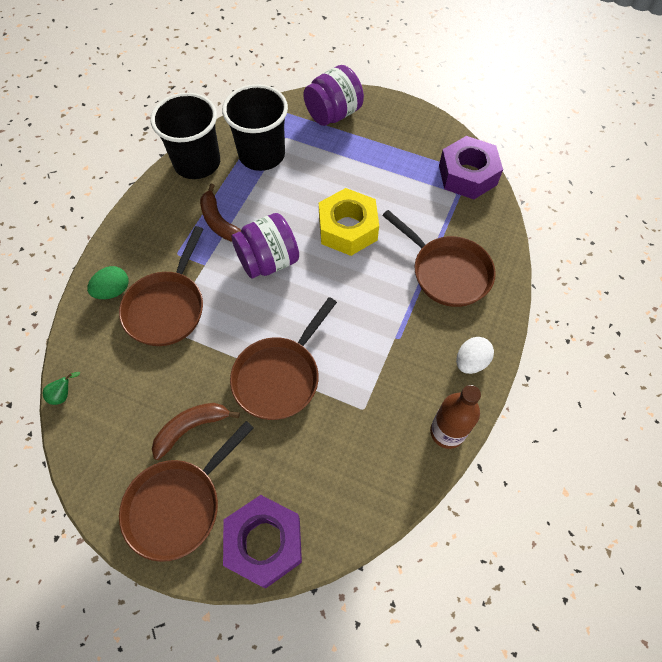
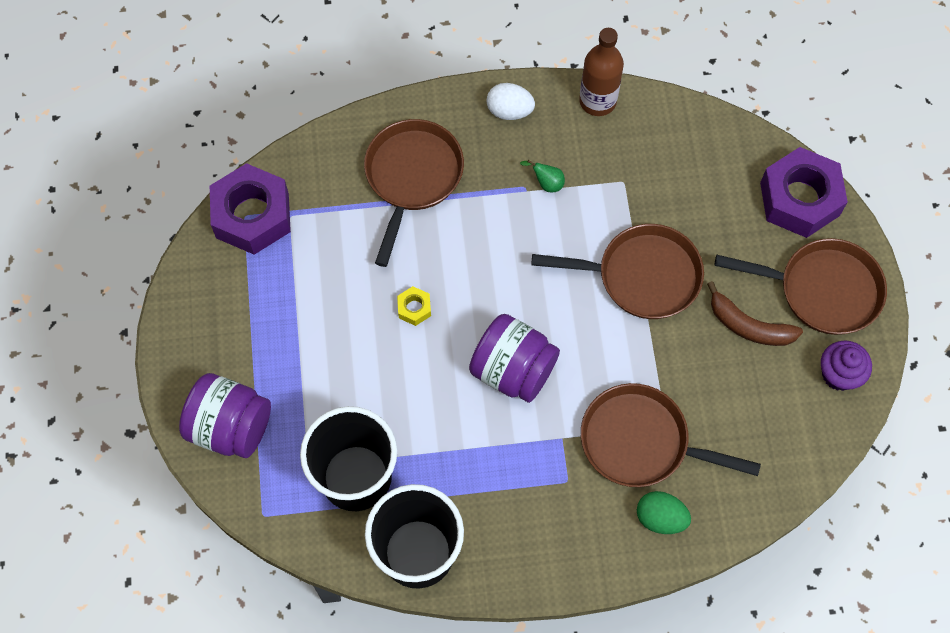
camera: 120 degrees left, 5 degrees up
(64, 394) = (804, 476): green pear -> green pear (546, 183)
(108, 470) = (839, 374): none -> purple cupcake
(167, 307) = (641, 442): brown pan -> brown pan turned 150 degrees counterclockwise
(219, 222) = (493, 461): brown banana -> none
(348, 229) = (414, 308): yellow nut -> yellow nut, size x0.43

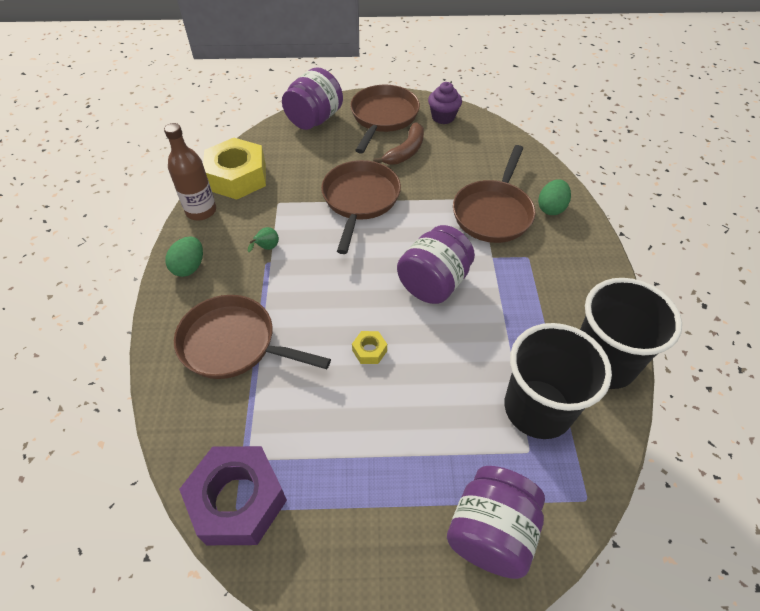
camera: 85 degrees left, 15 degrees down
(509, 111) = (189, 267): white egg -> green egg
(663, 127) = (237, 177): none -> yellow nut
(799, 199) = (314, 119): purple nut -> purple jar

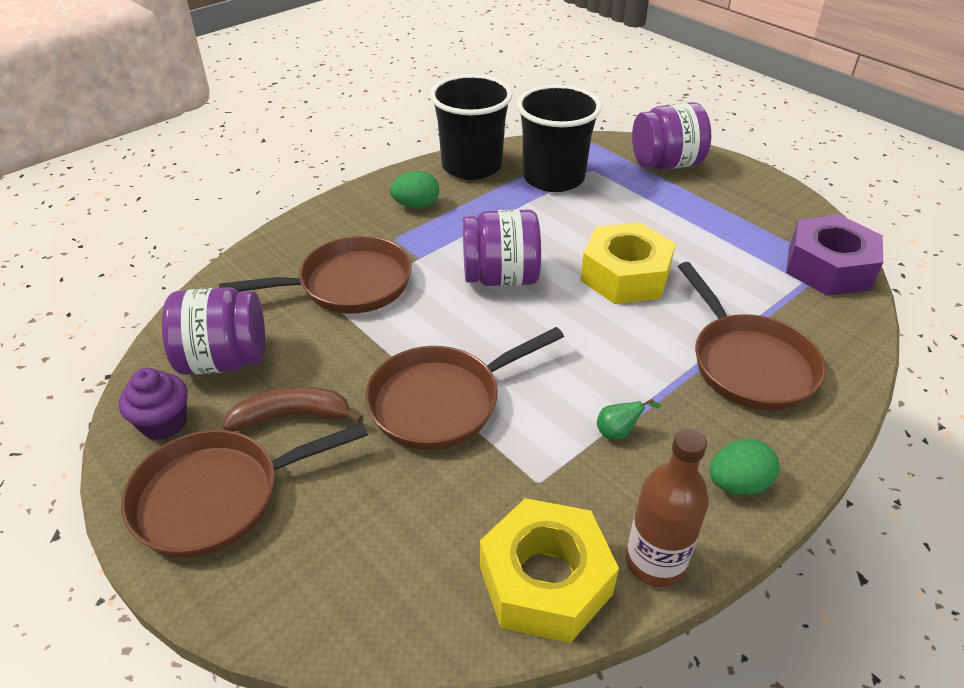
camera: 130 degrees left, 10 degrees down
(314, 119) = (297, 594): purple jar -> purple jar (224, 360)
(369, 350) = (625, 275): yellow nut -> yellow nut, size x2.35
(551, 208) = (299, 250): green egg -> green egg (416, 205)

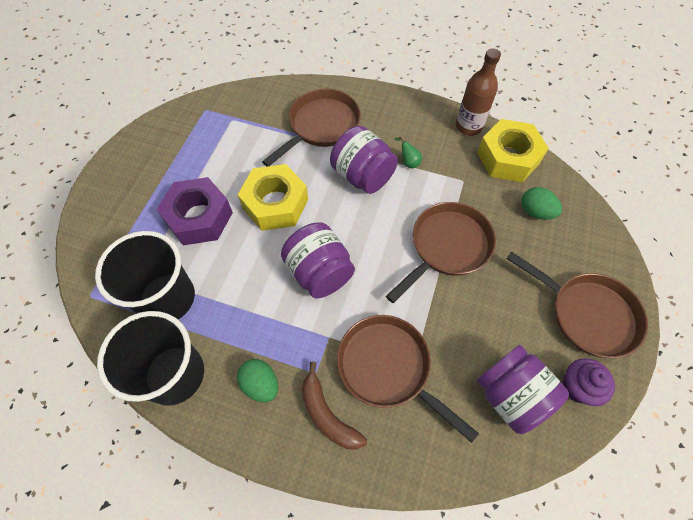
camera: 120 degrees left, 20 degrees up
(293, 416) = (515, 316): brown banana -> brown banana (327, 414)
(442, 401) = (447, 247): brown pan -> brown pan turned 75 degrees counterclockwise
(666, 164) = (110, 228): purple jar -> purple jar (362, 176)
(737, 484) = (406, 111): green egg -> green egg (535, 212)
(828, 267) = (210, 111): purple nut -> purple nut (199, 217)

